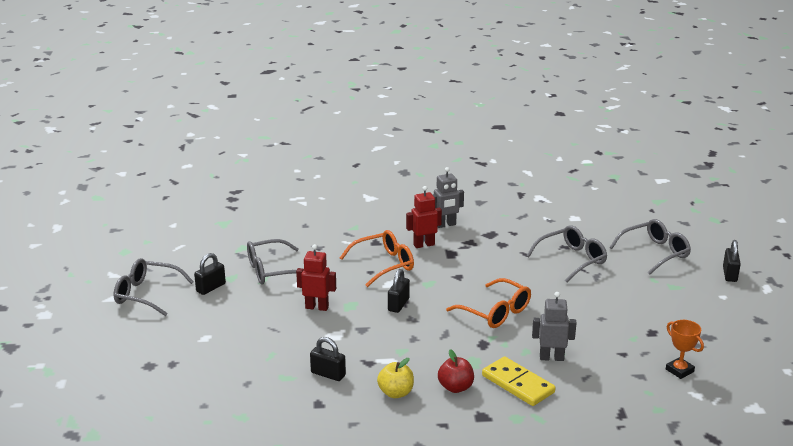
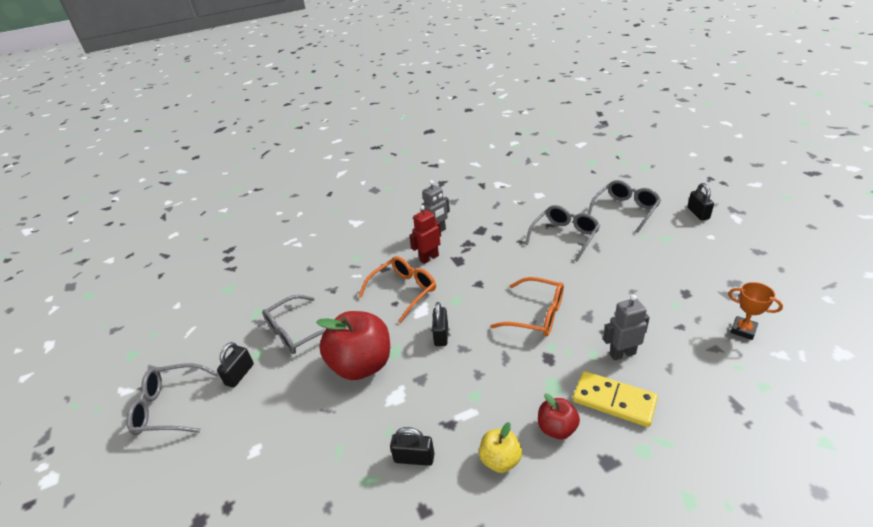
camera: 15 degrees left, 10 degrees up
(317, 307) = (362, 365): red robot -> red apple

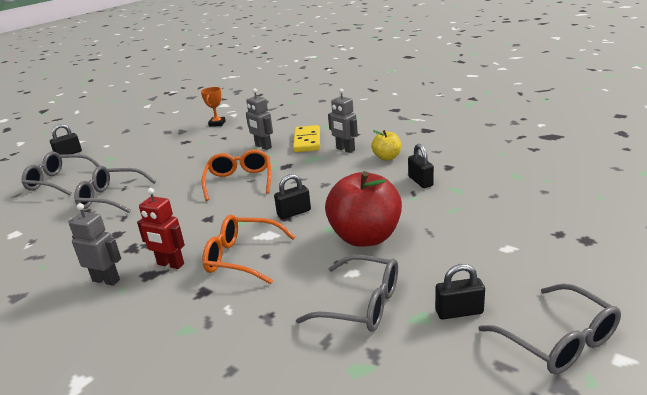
camera: 120 degrees left, 10 degrees down
(557, 428) = (345, 149): red apple -> grey robot

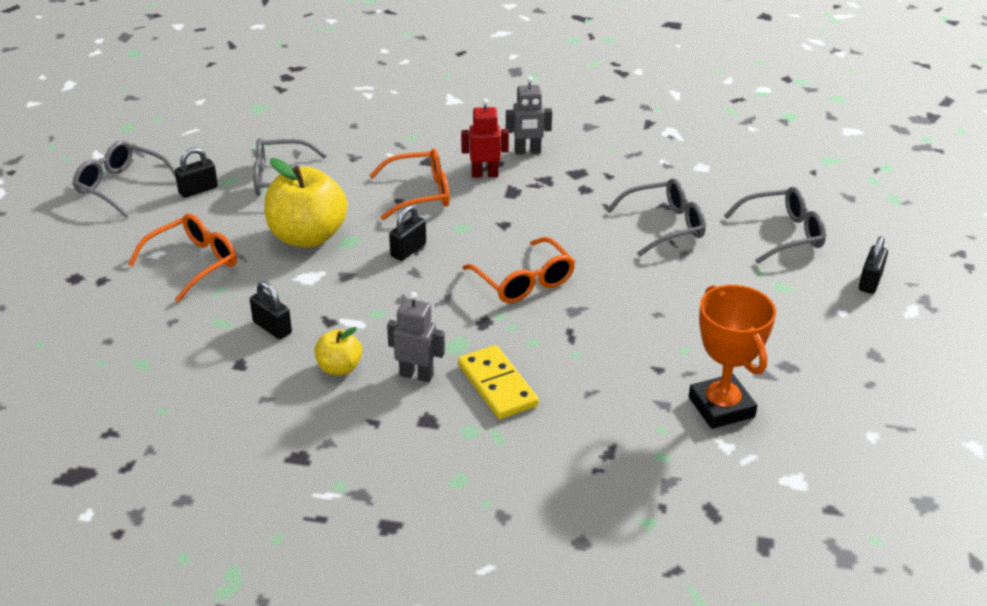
camera: 150 degrees right, 10 degrees up
(217, 123) = (721, 407): orange trophy -> orange trophy, size x1.81
(263, 147) = (561, 357): grey robot -> none
(365, 237) = (307, 237): red apple -> yellow apple
(472, 233) = (194, 263): none -> orange glasses

